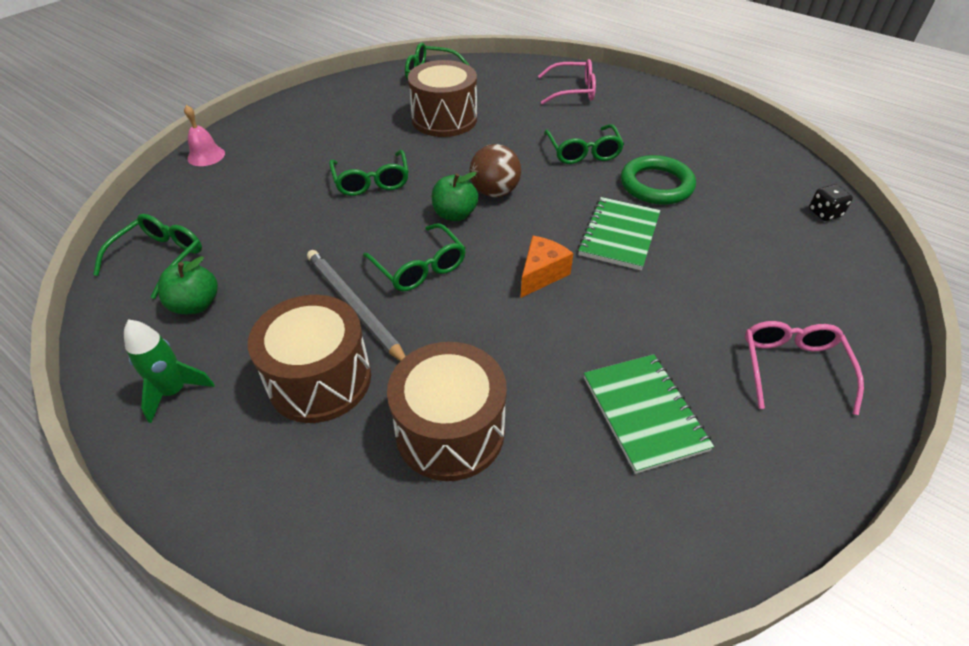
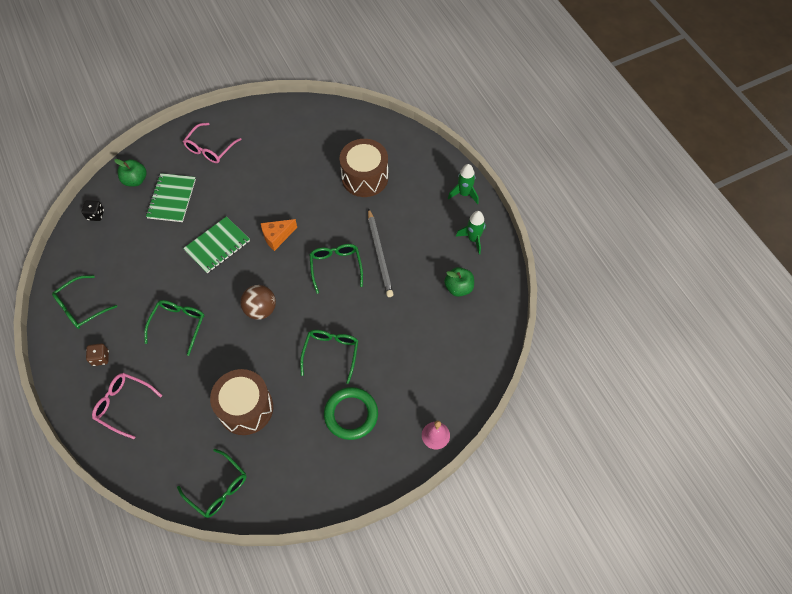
camera: 155 degrees left, 15 degrees up
(160, 259) = (475, 332): green glasses -> green glasses (81, 307)
(206, 482) = (464, 194): none -> green rocket
(320, 379) = (409, 220): brown drum -> none
(455, 214) = (295, 299): green apple -> green apple (135, 180)
(636, 109) = (100, 358): none -> brown dice
(643, 413) = (286, 155): green notebook -> green notebook (172, 199)
(656, 185) = (162, 275): green ring -> green ring (351, 414)

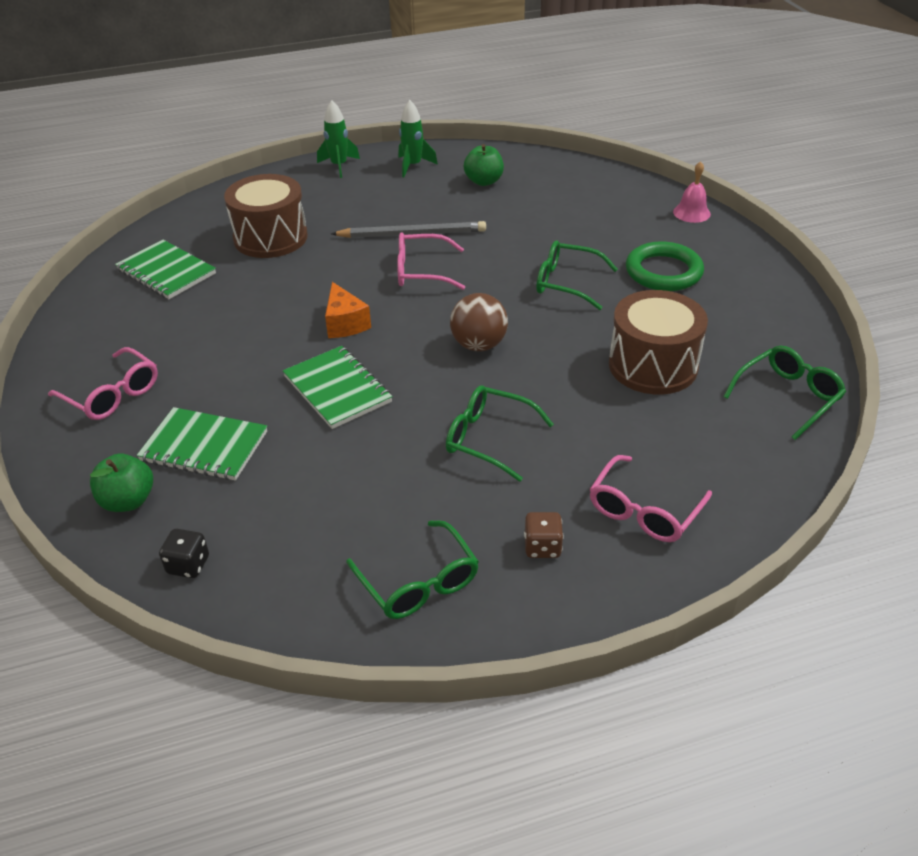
camera: 80 degrees left, 20 degrees down
(321, 137) = (166, 272): none -> green notebook
(336, 267) = (421, 271): green glasses -> pink glasses

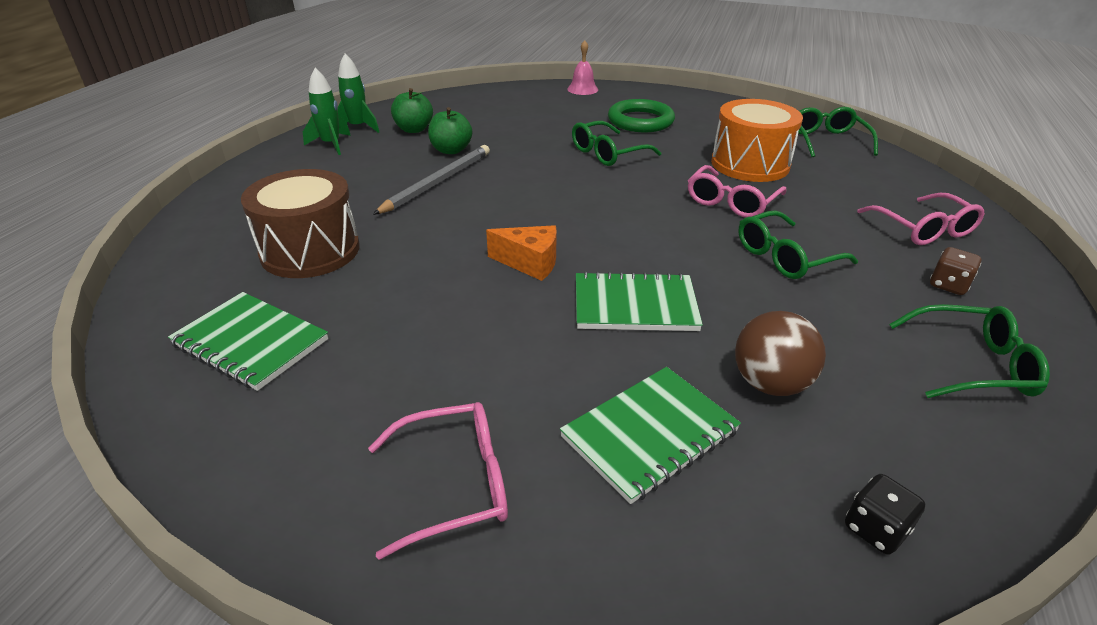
camera: 55 degrees left, 5 degrees down
(128, 501) = (708, 547): green apple -> green apple (451, 150)
(166, 272) = (251, 342): green notebook -> green notebook turned 45 degrees clockwise
(339, 166) = (257, 173): green rocket -> green rocket (358, 127)
(421, 271) = (502, 199): pink glasses -> pink glasses (731, 202)
(479, 345) = (647, 214): brown ball -> brown ball (770, 384)
(653, 365) = (750, 164): brown drum -> orange drum

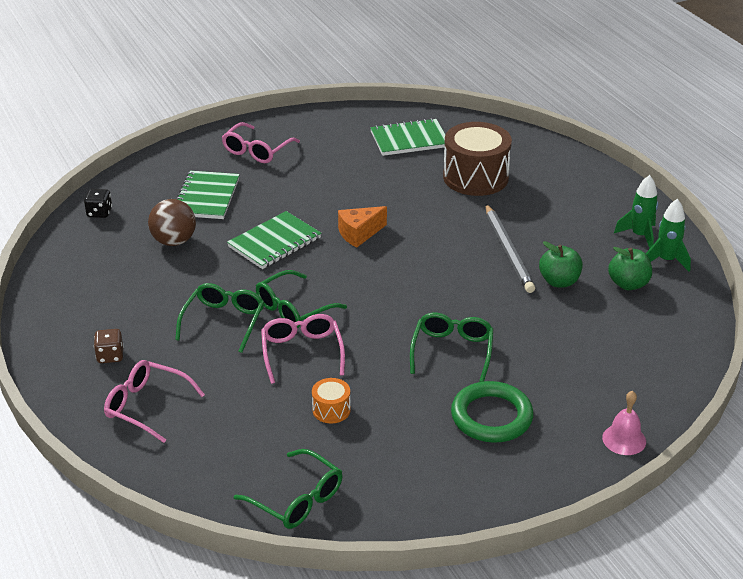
camera: 135 degrees right, 0 degrees up
(750, 164) = (331, 410): orange drum -> orange drum, size x0.46
(972, 365) = (80, 304): green glasses -> green glasses (293, 309)

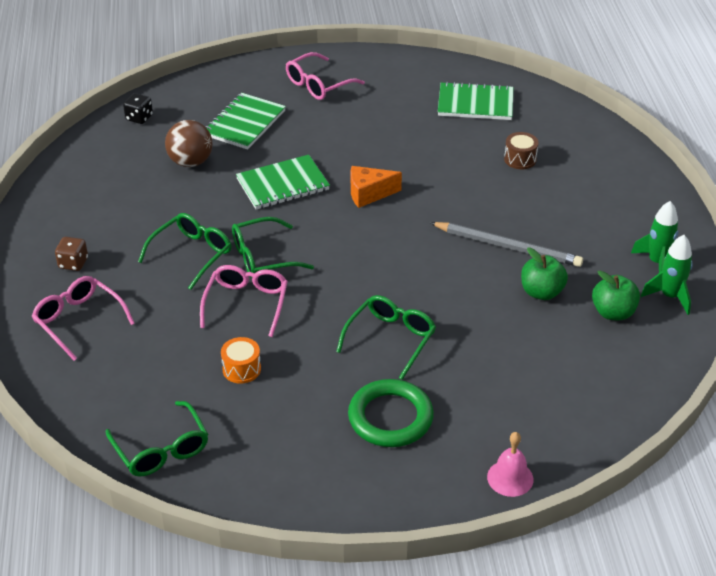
camera: 20 degrees right, 5 degrees up
(475, 177) = (520, 159): brown drum -> brown drum, size x0.46
(508, 251) = (508, 247): grey pencil -> grey pencil turned 75 degrees counterclockwise

